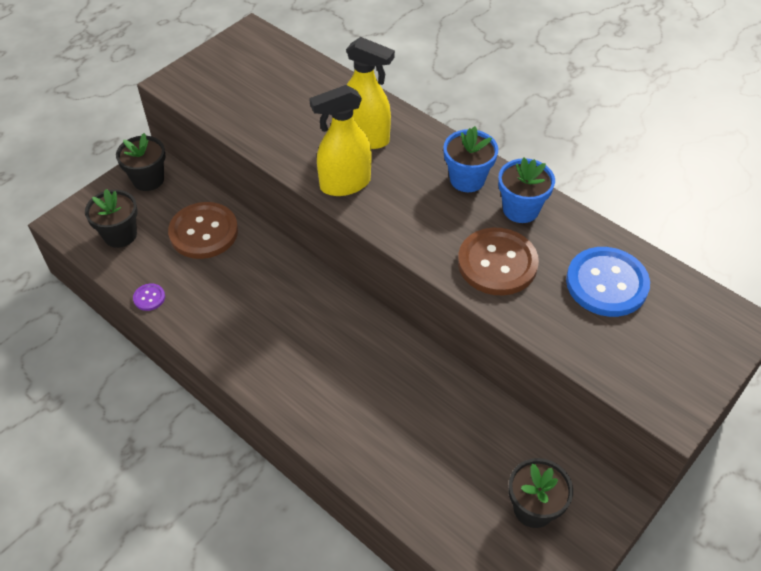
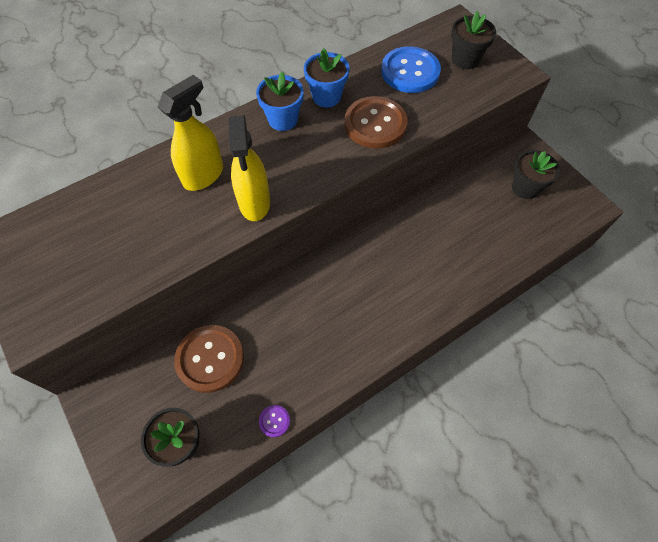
camera: 75 degrees left, 10 degrees up
(148, 179) = (114, 405): black flower pot -> black flower pot (465, 59)

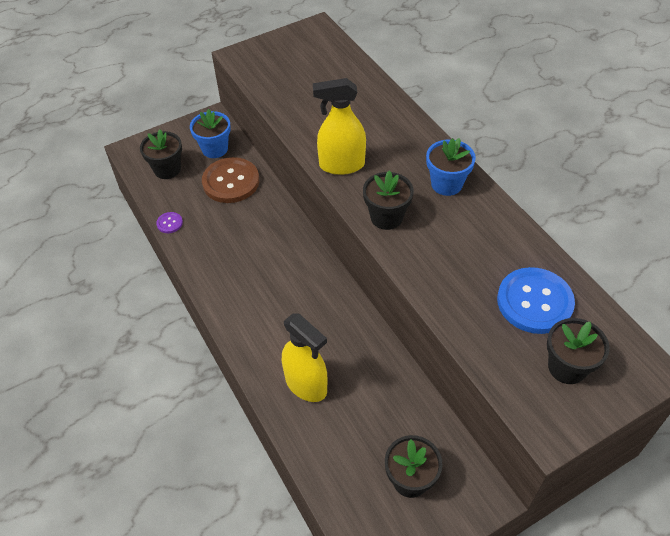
camera: 95 degrees right, 10 degrees down
(203, 175) = (375, 131): yellow spray bottle -> yellow spray bottle (306, 384)
(326, 97) = (483, 220): blue flower pot -> blue flower pot (215, 149)
(326, 164) = (386, 217): none -> black flower pot
(375, 124) = (443, 261): brown button -> none

